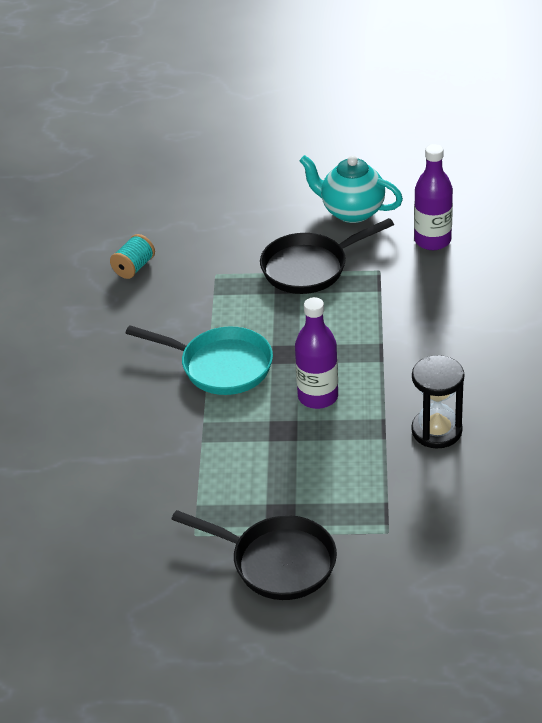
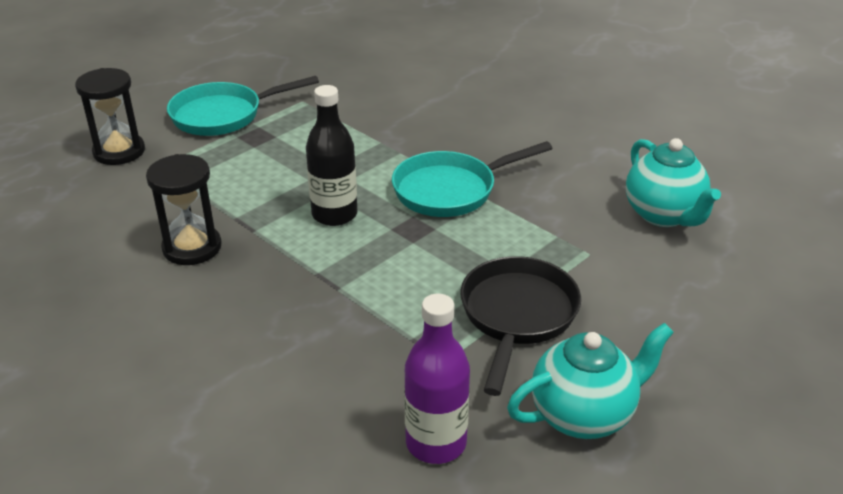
camera: 130 degrees right, 5 degrees down
(134, 267) = (663, 215): turquoise spool -> turquoise teapot
(277, 562) = (223, 115): black pan -> turquoise pan
(318, 397) = (334, 214): purple bottle -> black bottle
(403, 573) = (119, 152): none -> black hourglass

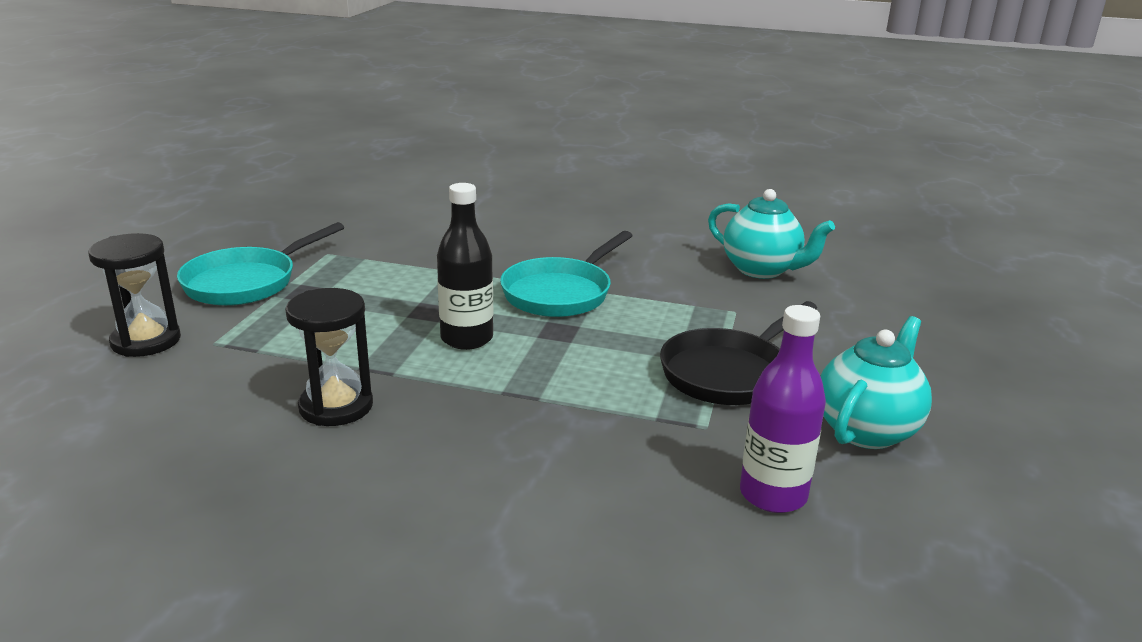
camera: 30 degrees left, 10 degrees down
(517, 316) = (729, 373): black pan -> black pan turned 120 degrees counterclockwise

